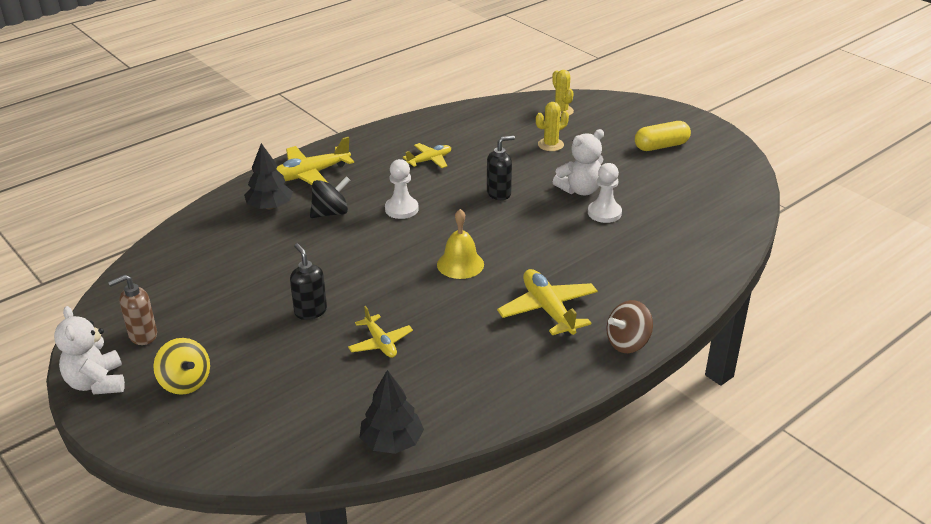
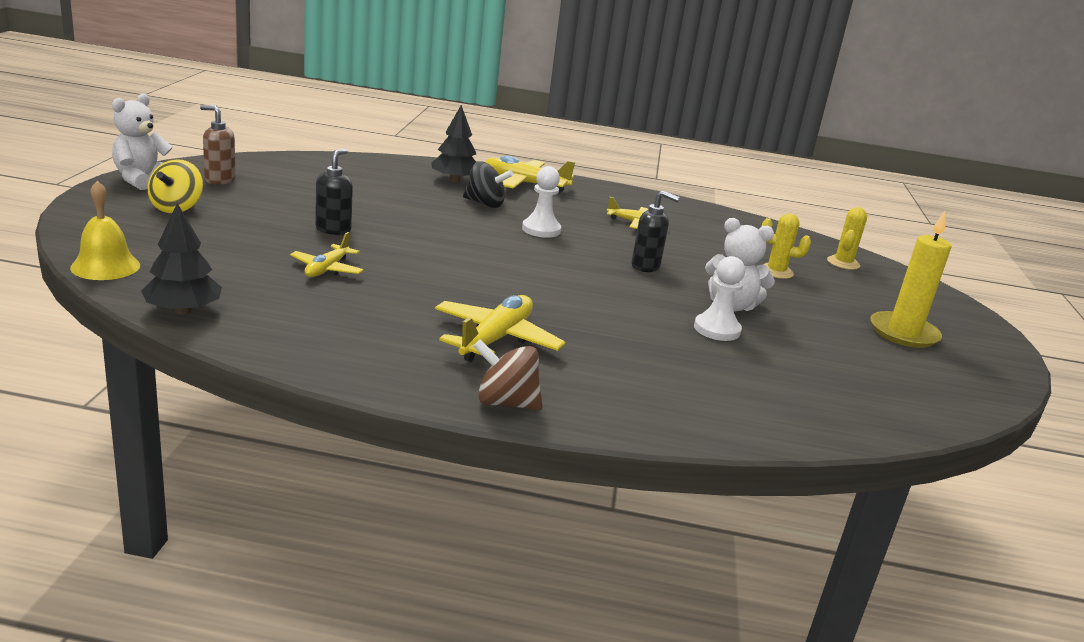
camera: 45 degrees right, 10 degrees down
(460, 264) = (501, 276): yellow bell -> yellow bell (105, 266)
(661, 146) = (903, 333): yellow capsule -> yellow candle

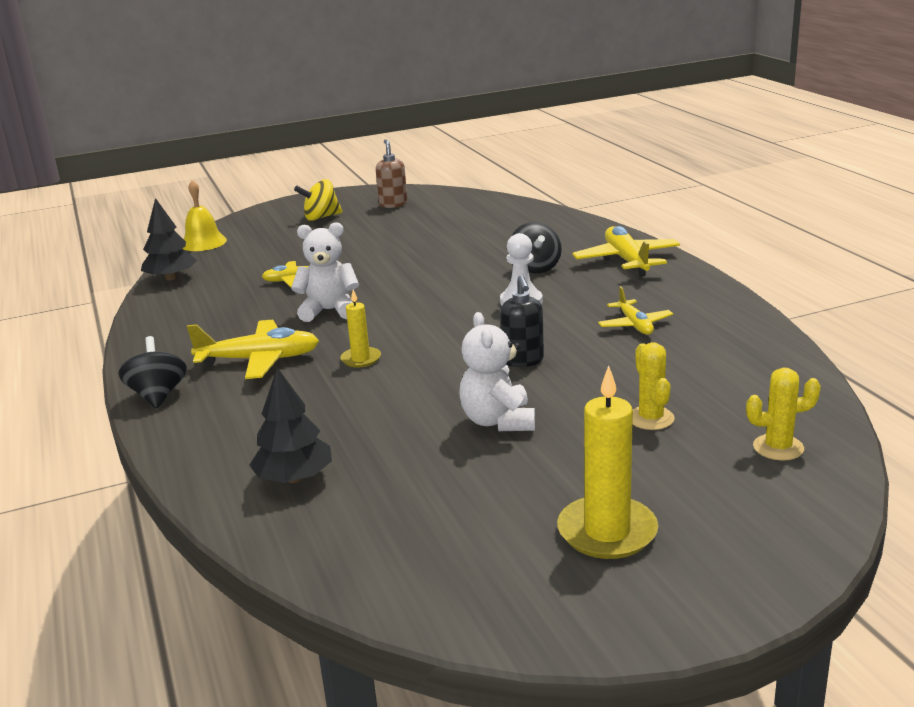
camera: 65 degrees right, 0 degrees up
(142, 180) = (350, 195): white teddy bear -> white teddy bear (329, 311)
(333, 229) = (369, 256): black soap dispenser -> none
(454, 180) = (566, 243): black tree -> black tree (294, 478)
(505, 402) = (158, 396): brown spinning top -> black spinning top
(560, 306) = (361, 359): none -> yellow candle
(717, 329) = (424, 430): white pawn -> none

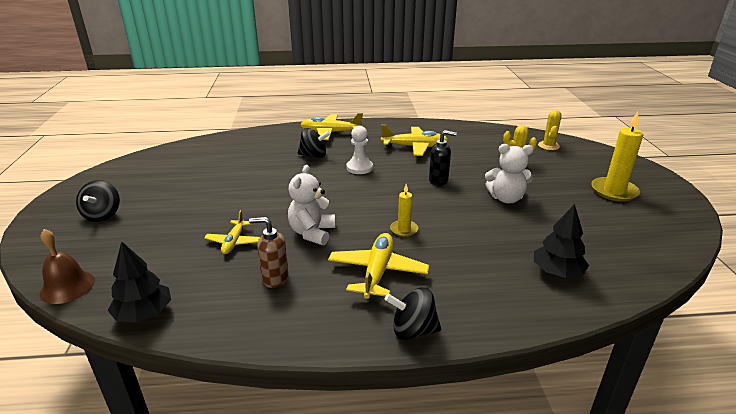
camera: 75 degrees left, 5 degrees up
(203, 242) = (67, 287): yellow bell -> brown bell
(321, 217) = (103, 215): yellow spinning top -> black spinning top
(393, 204) = (125, 181): brown soap dispenser -> brown soap dispenser (275, 278)
(634, 325) = (414, 147): yellow plane -> yellow plane, size x1.62

